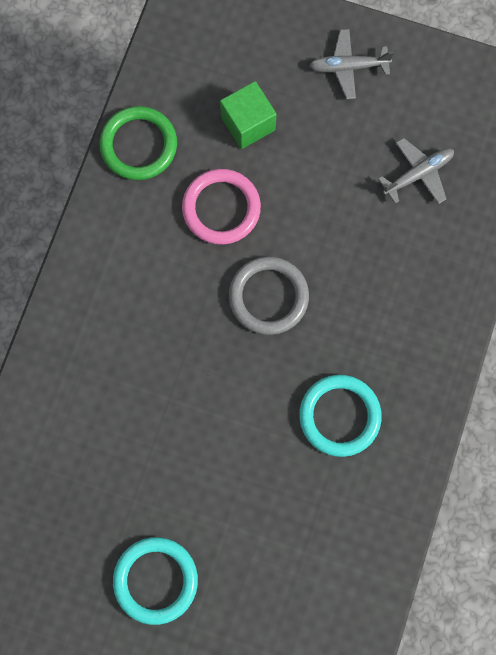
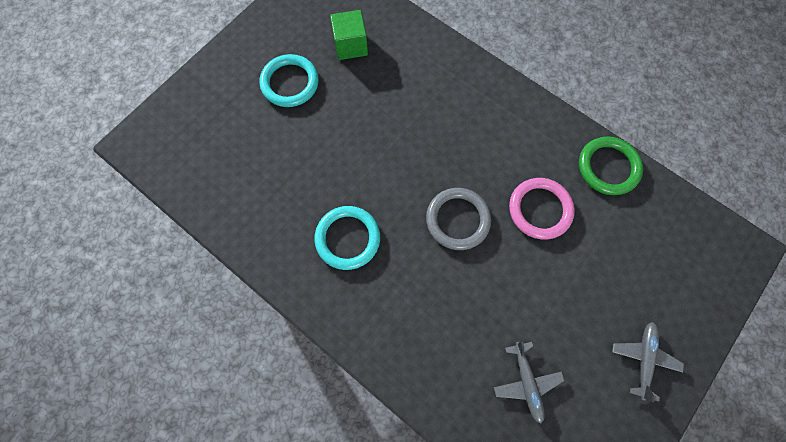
camera: 110 degrees right, 5 degrees down
(248, 123) = (607, 254): green cube -> green cube (351, 45)

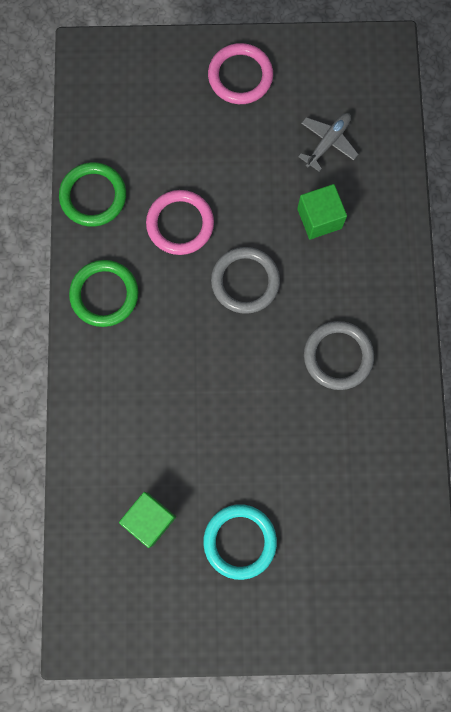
camera: 130 degrees left, 5 degrees up
(347, 238) = (338, 356): turquoise ring -> grey ring
(464, 316) = (319, 218): none -> green cube
(523, 122) = (104, 294): none -> green ring
(643, 359) = (240, 76): grey plane -> pink ring

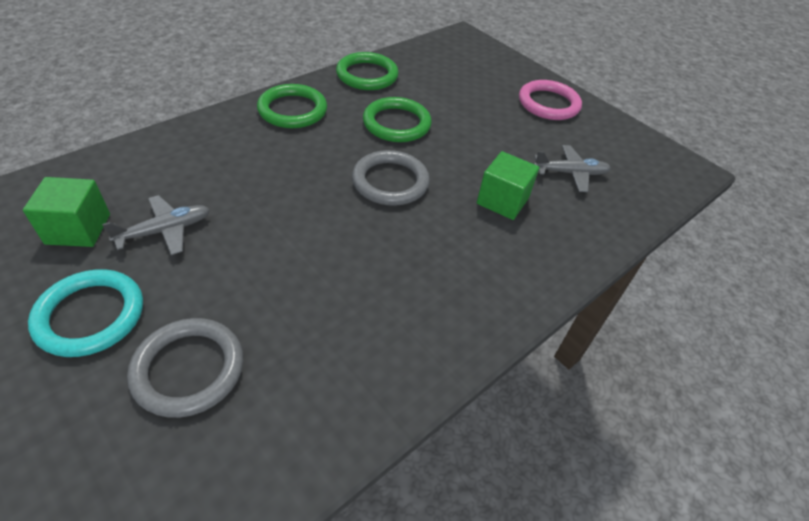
camera: 45 degrees right, 30 degrees down
(180, 224) = (396, 123): pink ring -> green ring
(190, 464) = (165, 231): none -> grey plane
(338, 356) = (386, 286): grey ring -> grey ring (188, 369)

